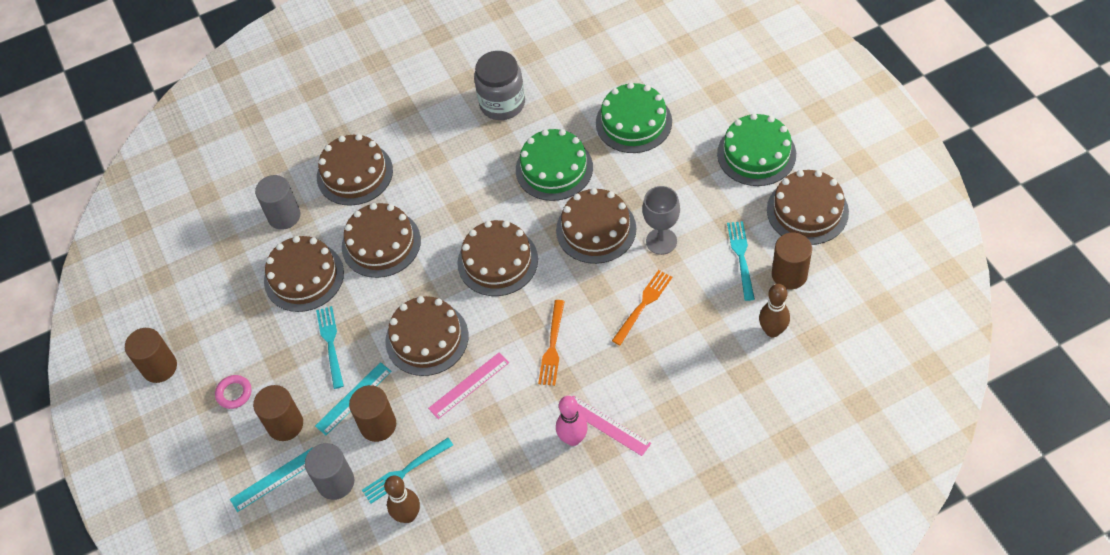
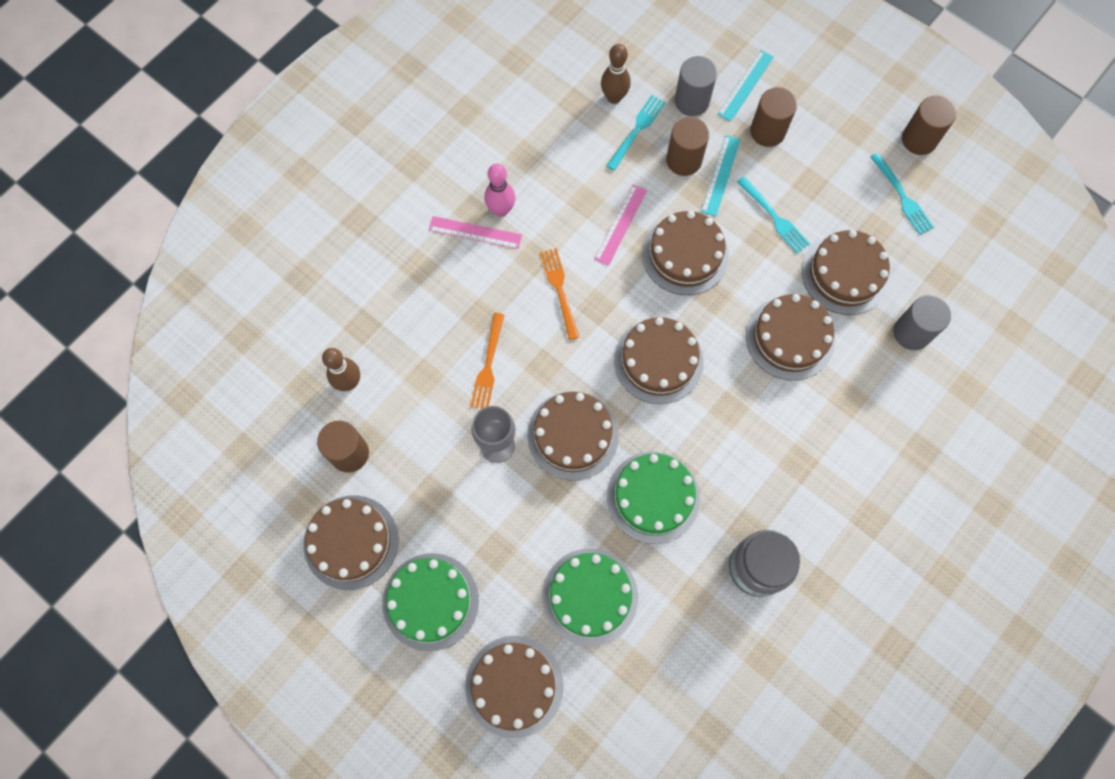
camera: 150 degrees right, 15 degrees up
(234, 393) = (833, 141): pink ring -> none
(354, 173) = (870, 410): brown cake -> brown cake (514, 686)
(741, 257) = (406, 457): turquoise fork -> turquoise fork (902, 197)

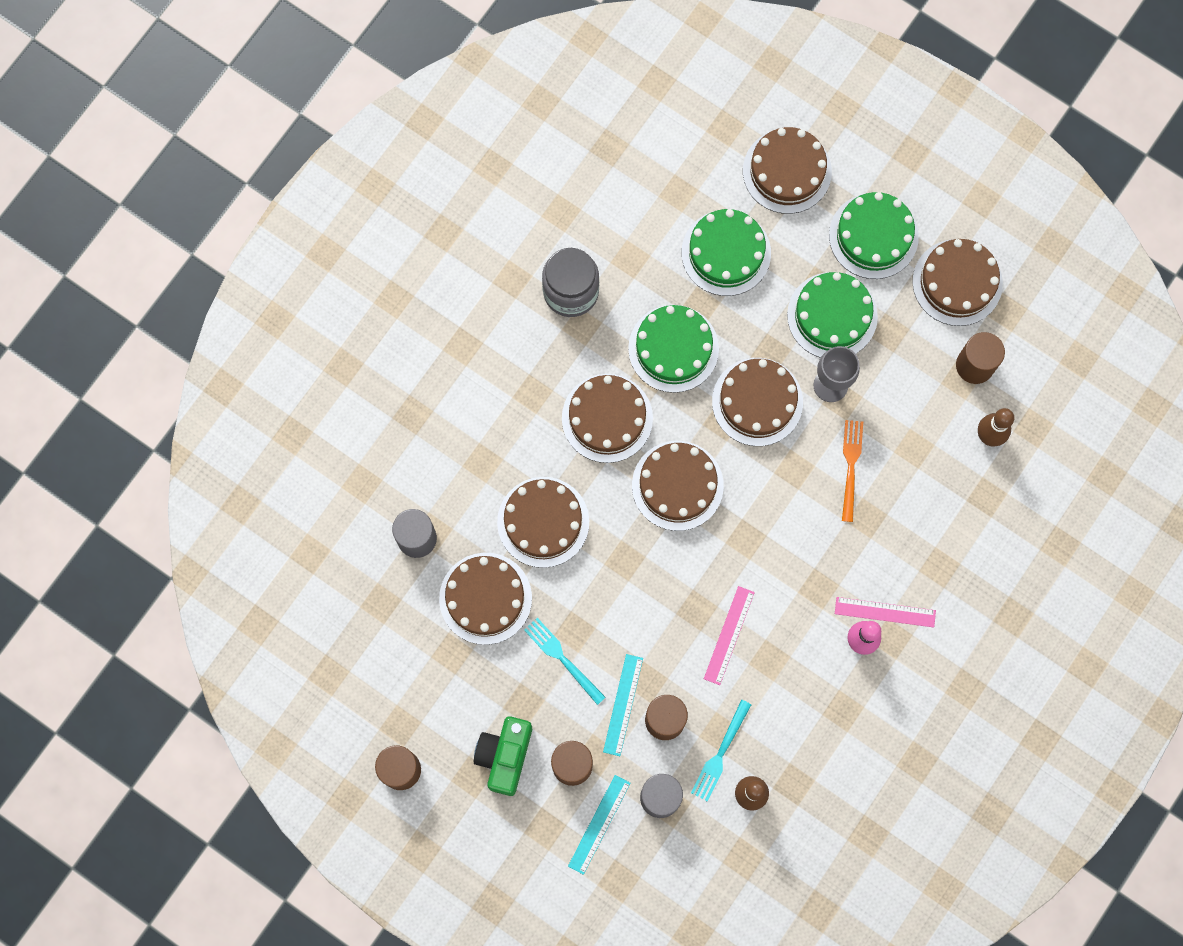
camera: 175 degrees right, 5 degrees up
(486, 517) = (832, 315): none -> green cake
(559, 289) = (787, 554): orange fork -> none
(685, 255) = (657, 605): brown cake -> brown cake (607, 418)
(827, 143) = (504, 756): none -> green camera
(902, 197) = (421, 695): turquoise fork -> none

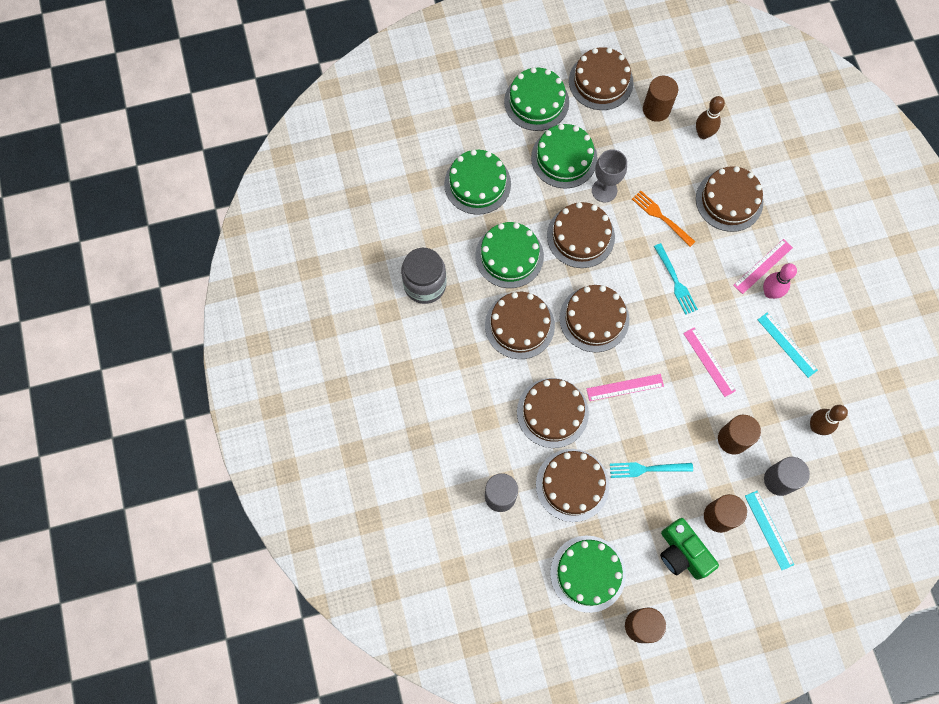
camera: 50 degrees left, 5 degrees down
(410, 681) = (588, 573): none -> green cake
(623, 705) = (704, 456): turquoise ruler -> turquoise ruler (787, 344)
(629, 572) = (625, 387): none -> pink ruler
(720, 754) = (778, 424): turquoise fork -> turquoise fork (676, 281)
(787, 171) = (458, 115): brown cake -> brown cake (729, 200)

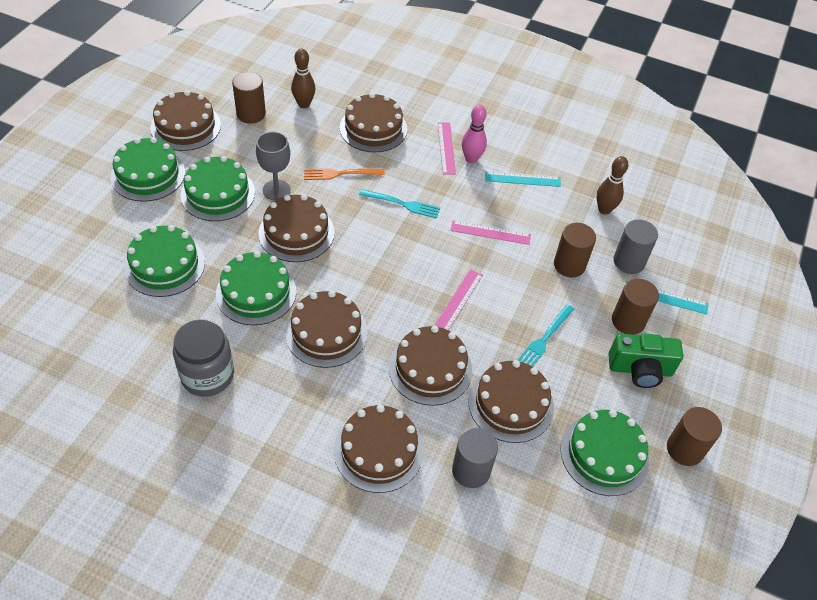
camera: 55 degrees left, 20 degrees down
(594, 319) = (377, 277): brown cake -> brown cake (378, 450)

